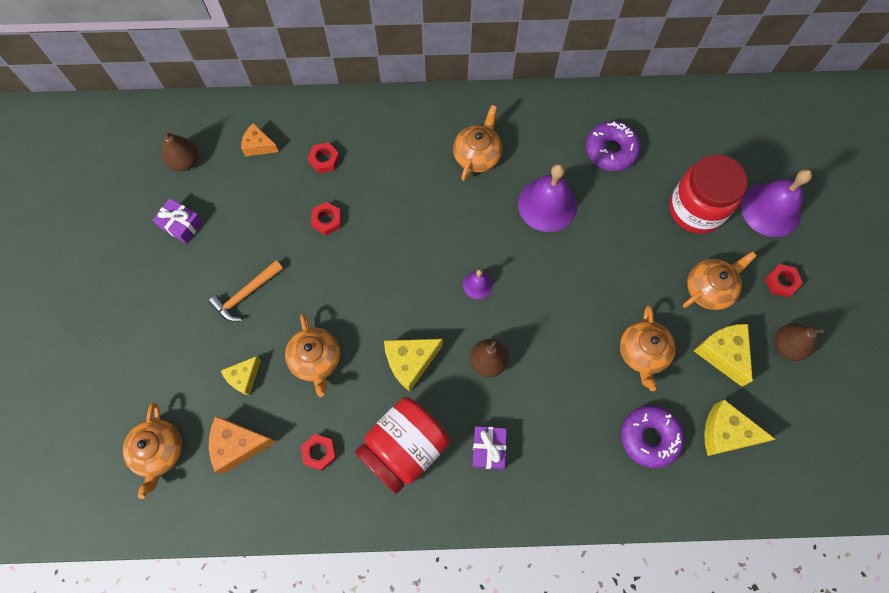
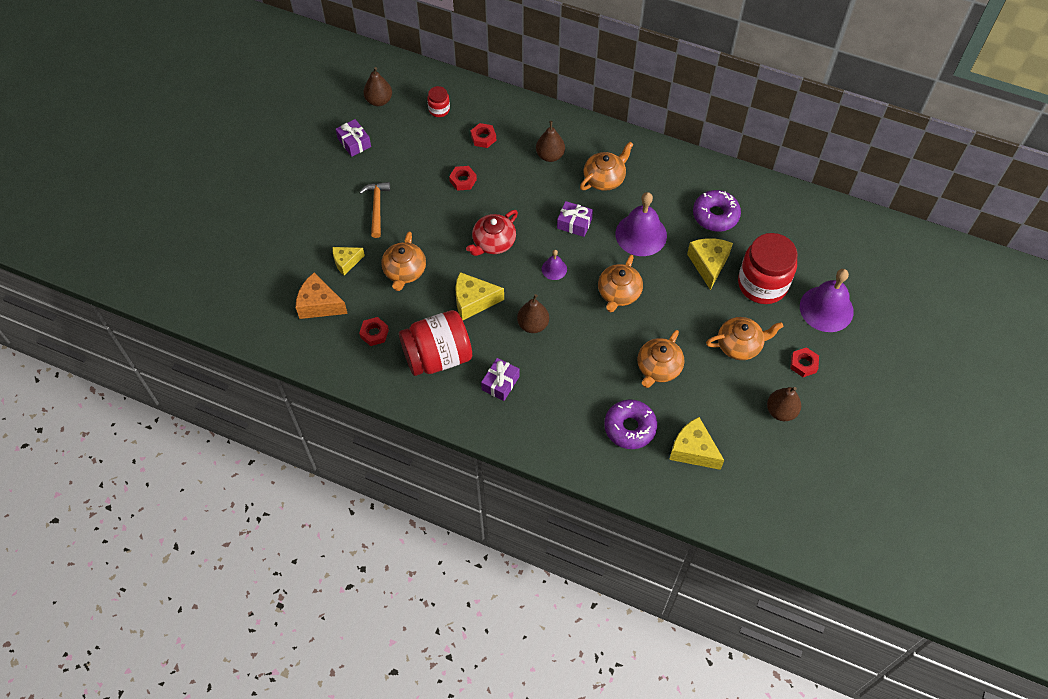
camera: 25 degrees right, 10 degrees down
(159, 451) = (262, 285): orange teapot -> orange teapot (618, 293)
(246, 294) = (376, 207): orange hammer -> orange hammer turned 105 degrees clockwise
(259, 146) = (439, 110): orange cheese -> red jar
(397, 281) = (493, 242): none -> red teapot
(406, 152) = (550, 155): none -> brown pear
(472, 221) = (574, 223): none -> purple gift
(722, 353) = (723, 394): yellow cheese -> yellow cheese (708, 264)

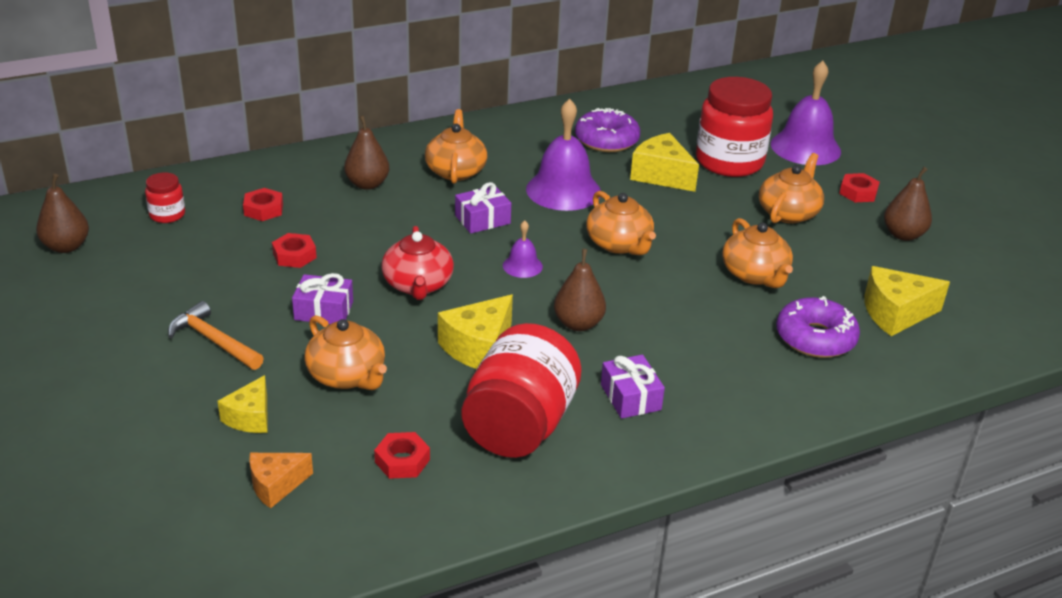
camera: 50 degrees left, 25 degrees down
(319, 304) = (276, 485): orange cheese -> orange cheese, size x0.65
(354, 142) = (86, 300): purple gift -> purple gift (324, 311)

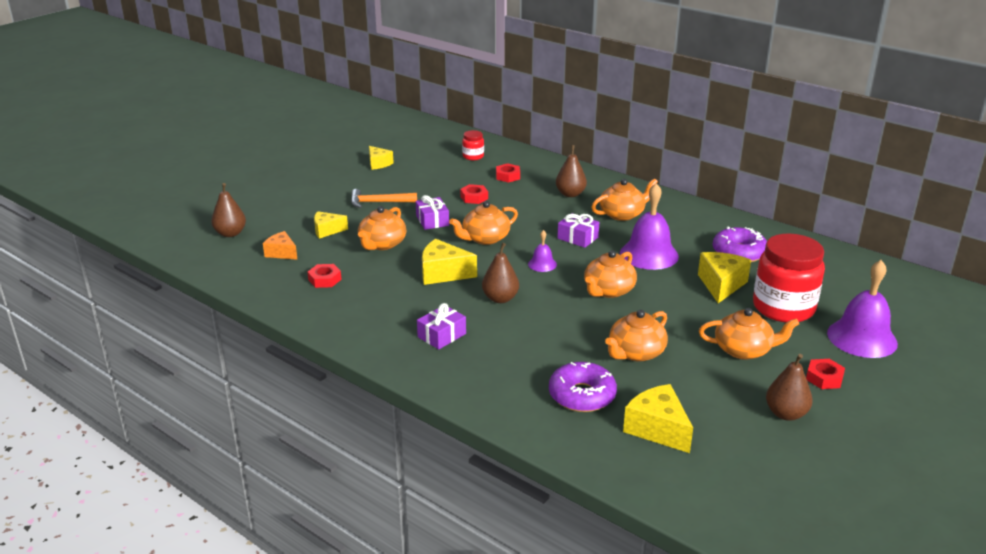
camera: 65 degrees right, 5 degrees down
(66, 247) = (419, 145): brown pear -> brown pear (230, 233)
(79, 302) = (378, 164): none -> yellow cheese
(213, 341) = (378, 202): orange hammer -> orange hammer turned 105 degrees counterclockwise
(418, 285) = (485, 238): red teapot -> orange teapot
(519, 425) = (382, 305): red jar -> none

